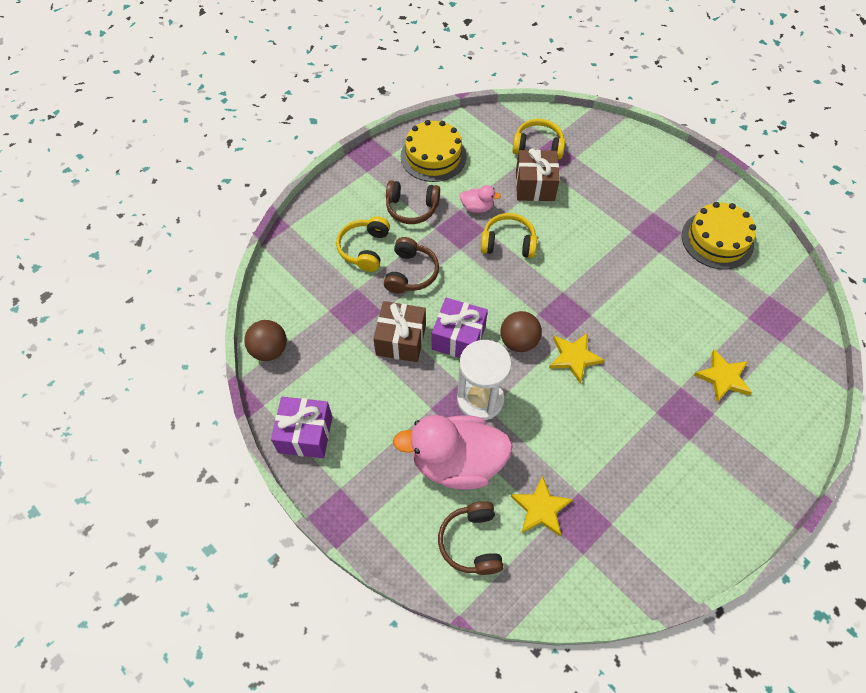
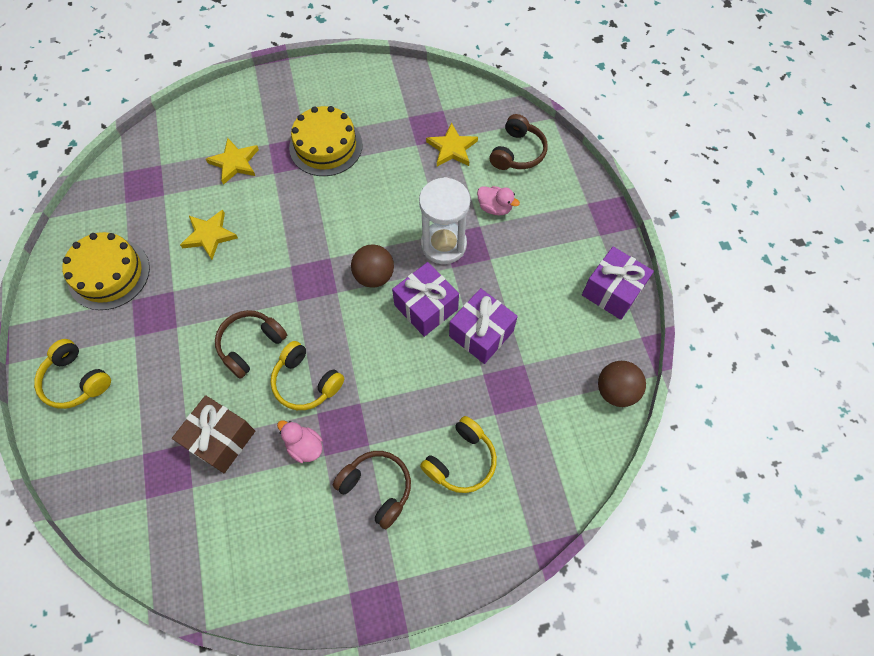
camera: 150 degrees left, 5 degrees up
(401, 340) = (481, 333): brown gift -> purple gift
(411, 273) = (429, 402): brown headphones -> brown headphones (251, 345)
(433, 156) = (301, 557): yellow cake -> yellow cake (326, 146)
(457, 462) = (495, 207): pink duck -> pink duck, size x0.44
(538, 146) = (169, 496): yellow headphones -> yellow headphones (76, 380)
(574, 357) = (338, 237): yellow star -> yellow star (209, 235)

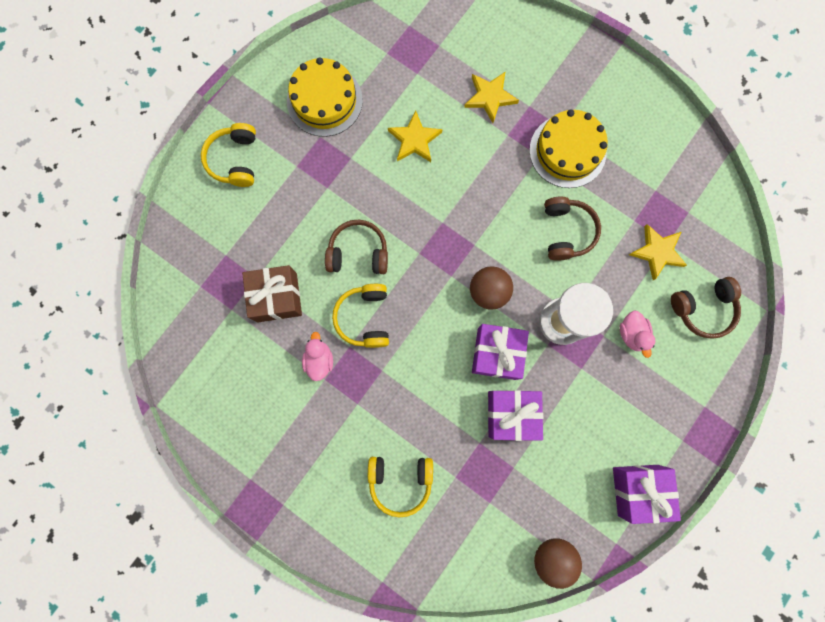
camera: 50 degrees right, 15 degrees up
(377, 488) = (332, 437): brown headphones -> brown headphones (566, 231)

